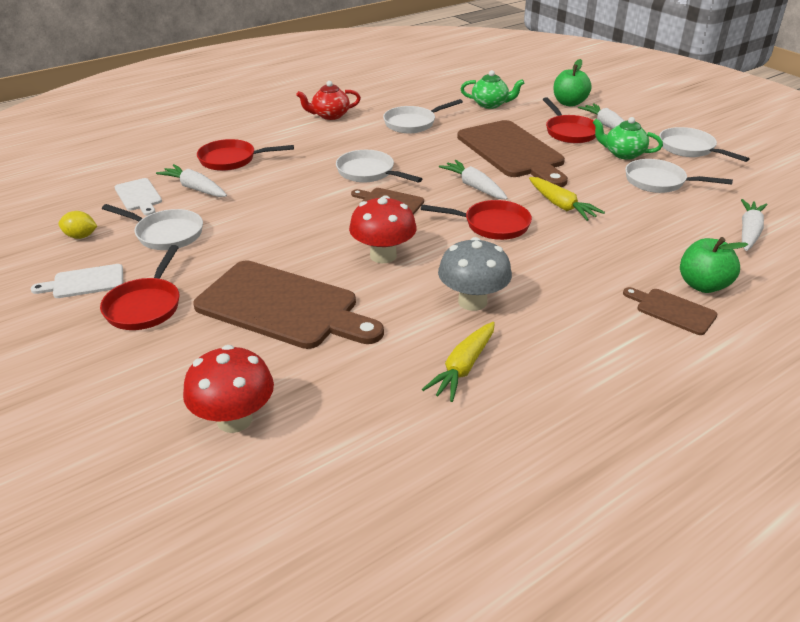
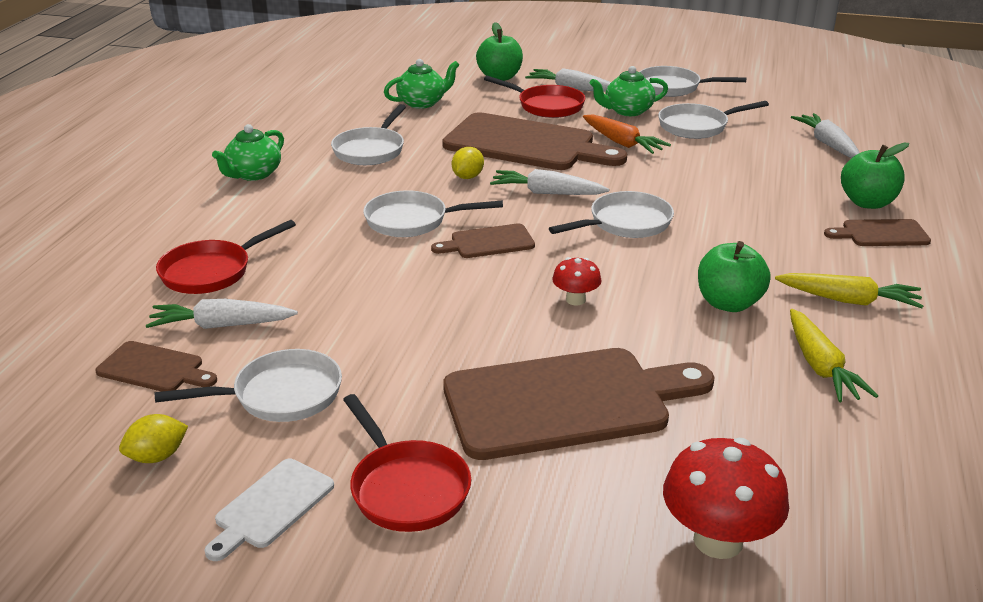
camera: 40 degrees left, 5 degrees down
(139, 196) = (154, 368): white cutting board -> brown cutting board
(330, 115) = (253, 174): red teapot -> green teapot
(383, 255) = (575, 300): red mushroom -> red mushroom, size x0.55
(442, 159) = (467, 177): none -> yellow lemon
(472, 301) = (728, 303): grey mushroom -> green apple
(492, 225) = (625, 223): red pan -> white pan
(561, 205) = (654, 180): yellow carrot -> yellow carrot (848, 300)
(581, 173) = (622, 143): none -> orange carrot

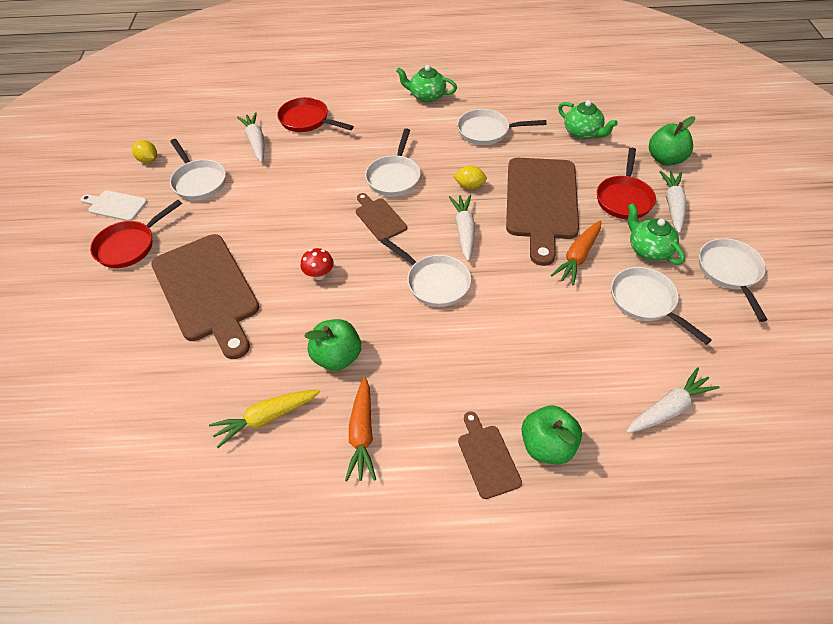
camera: 75 degrees right, 20 degrees up
(154, 368) = (214, 134): brown cutting board -> none
(412, 221) = (394, 177): white pan -> white pan turned 150 degrees counterclockwise
(718, 540) = (92, 376): red mushroom -> none
(848, 300) = (362, 434): yellow carrot -> orange carrot

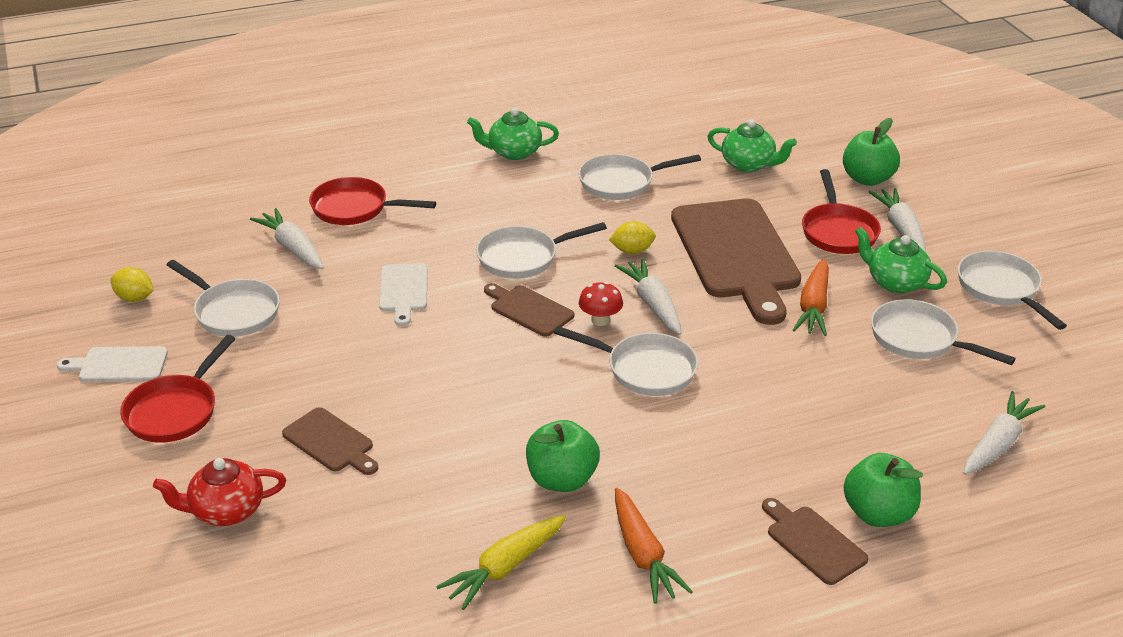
camera: 20 degrees left, 15 degrees down
(121, 327) = (226, 511): none -> red teapot
(207, 291) = (331, 442): brown cutting board -> brown cutting board, size x0.47
(307, 187) = (403, 291): none -> white cutting board
(319, 274) = (482, 391): red mushroom -> red mushroom (600, 320)
(394, 177) = (522, 258): white pan -> white pan turned 75 degrees clockwise

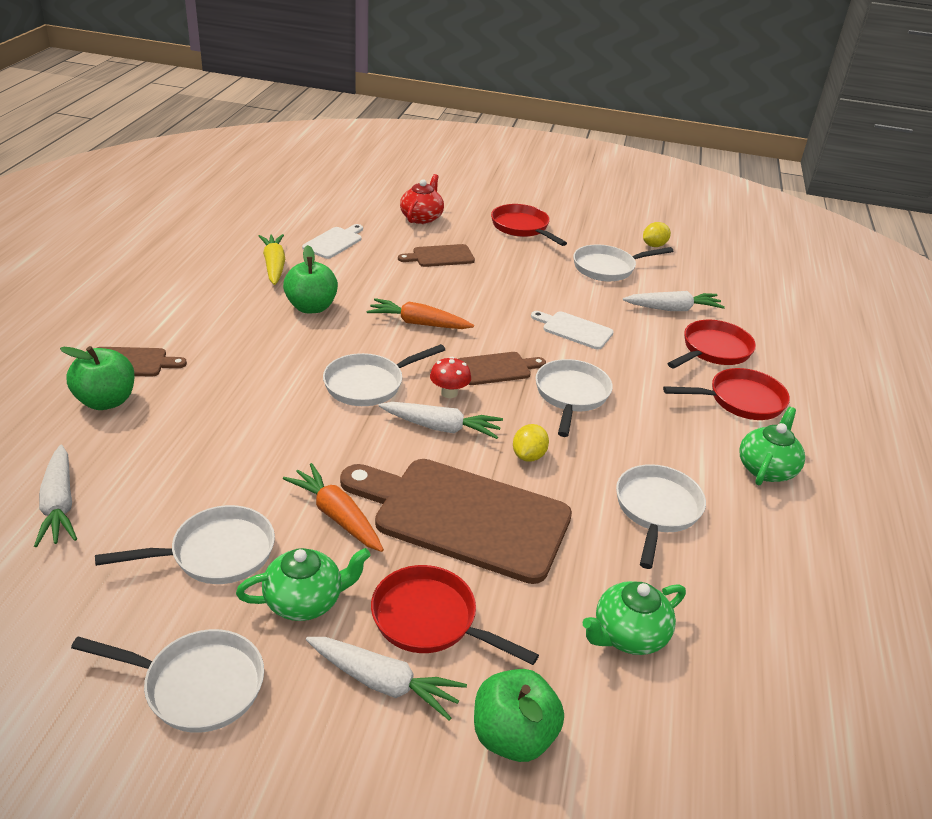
camera: 120 degrees right, 0 degrees up
(119, 365) = (584, 225): white cutting board -> white cutting board (334, 242)
(428, 179) = (741, 400): none -> red pan
(643, 555) = (218, 305): orange carrot -> orange carrot (418, 323)

